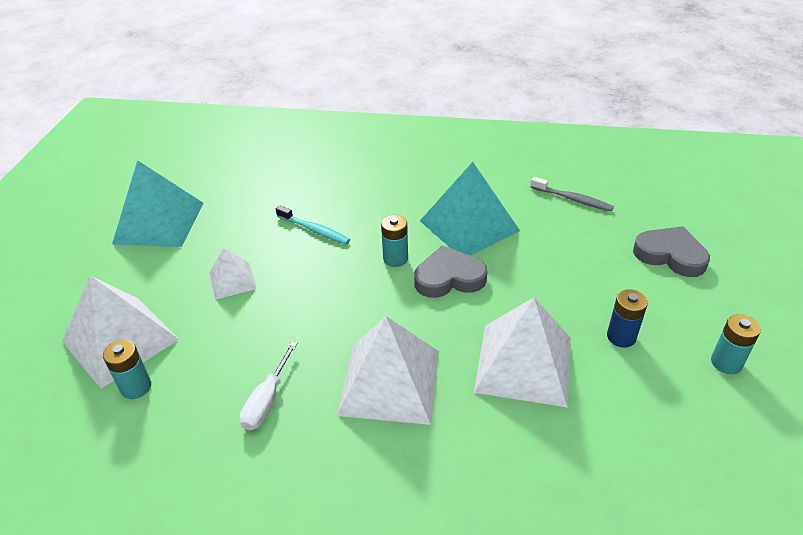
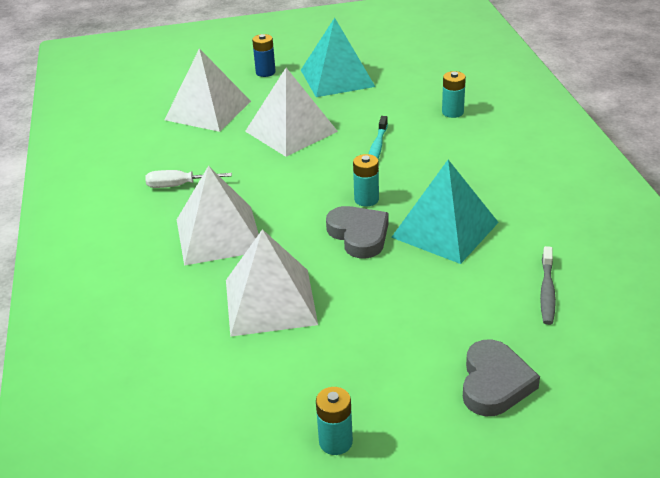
camera: 70 degrees right, 5 degrees down
(136, 387) = (170, 132): turquoise battery -> turquoise battery (452, 112)
(232, 280) = (291, 131): white pyramid -> white pyramid, size x1.88
(621, 337) = (336, 359): blue battery -> blue battery (265, 72)

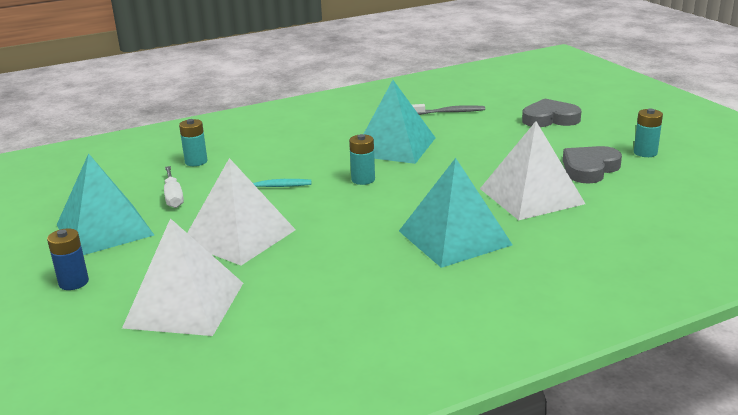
camera: 105 degrees left, 10 degrees down
(179, 185) = (375, 282): white screwdriver -> white screwdriver (173, 196)
(219, 235) = (454, 237): white pyramid -> turquoise pyramid
(359, 235) = (419, 175): grey heart -> grey heart (589, 169)

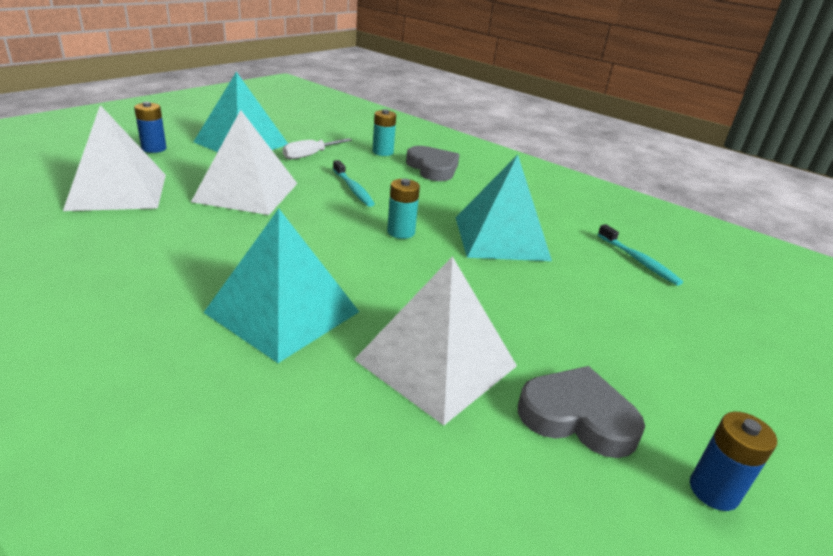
camera: 60 degrees right, 5 degrees up
(450, 112) = (638, 261): grey toothbrush -> turquoise toothbrush
(550, 119) = (723, 350): grey heart -> grey heart (433, 168)
(645, 153) = (713, 490): turquoise battery -> blue battery

